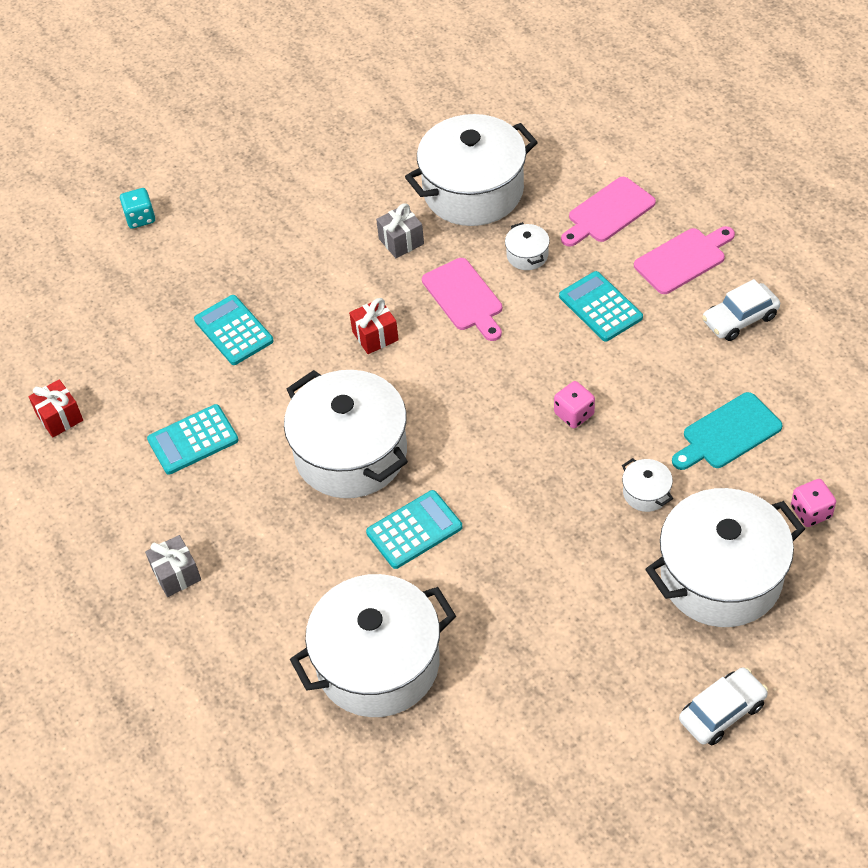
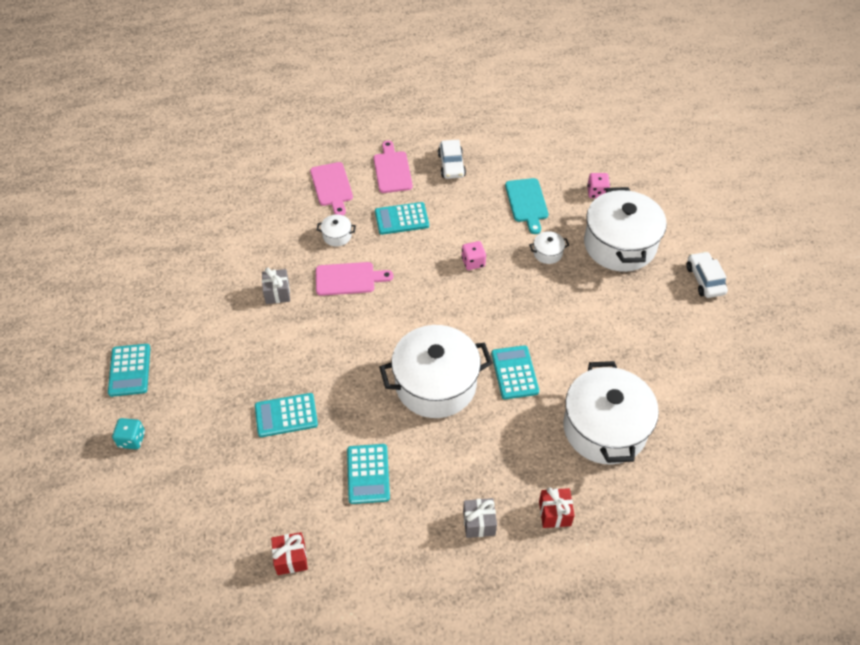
camera: 70 degrees left, 0 degrees up
(223, 171) = (130, 370): none -> turquoise calculator
(375, 336) = (347, 336): red gift -> red gift (554, 513)
(473, 191) = (263, 241): white pot -> none

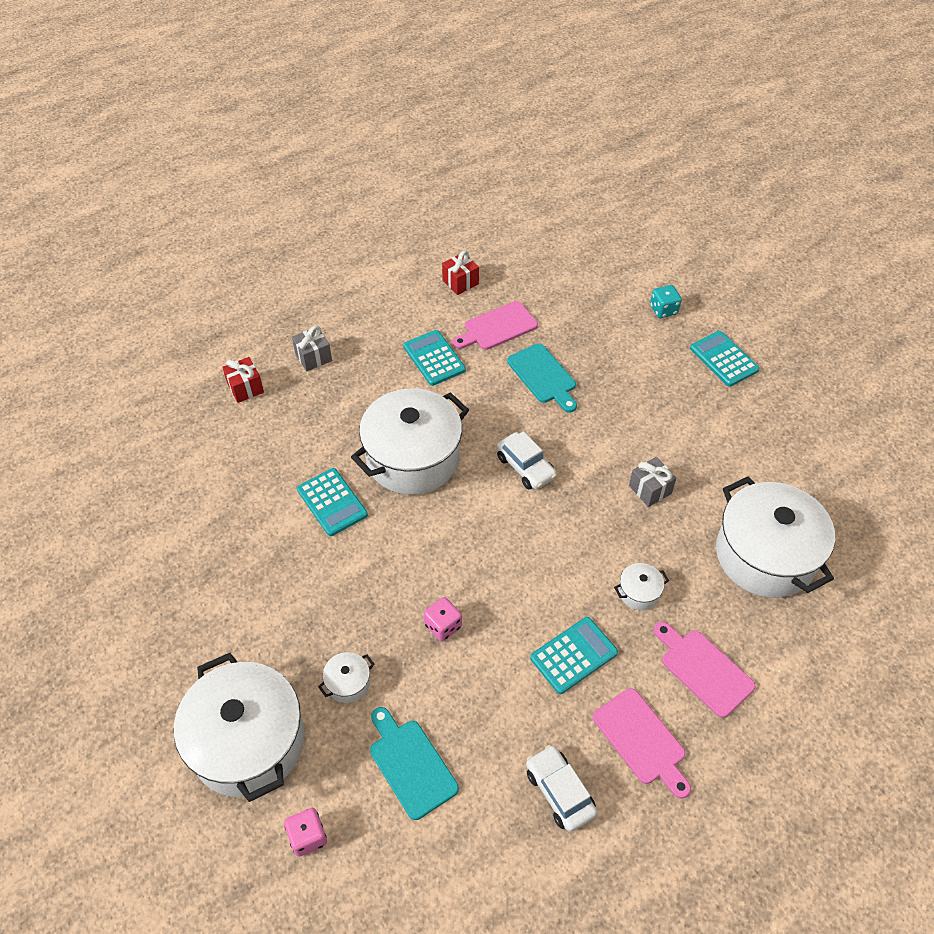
camera: 155 degrees right, 0 degrees up
(286, 415) = (543, 376): turquoise calculator -> turquoise cutting board
(348, 279) = (583, 539): pink cutting board -> pink cutting board (497, 327)
(604, 428) = (214, 480): white pot -> white pot (765, 555)
(704, 280) = (112, 730): white car -> white car (525, 467)

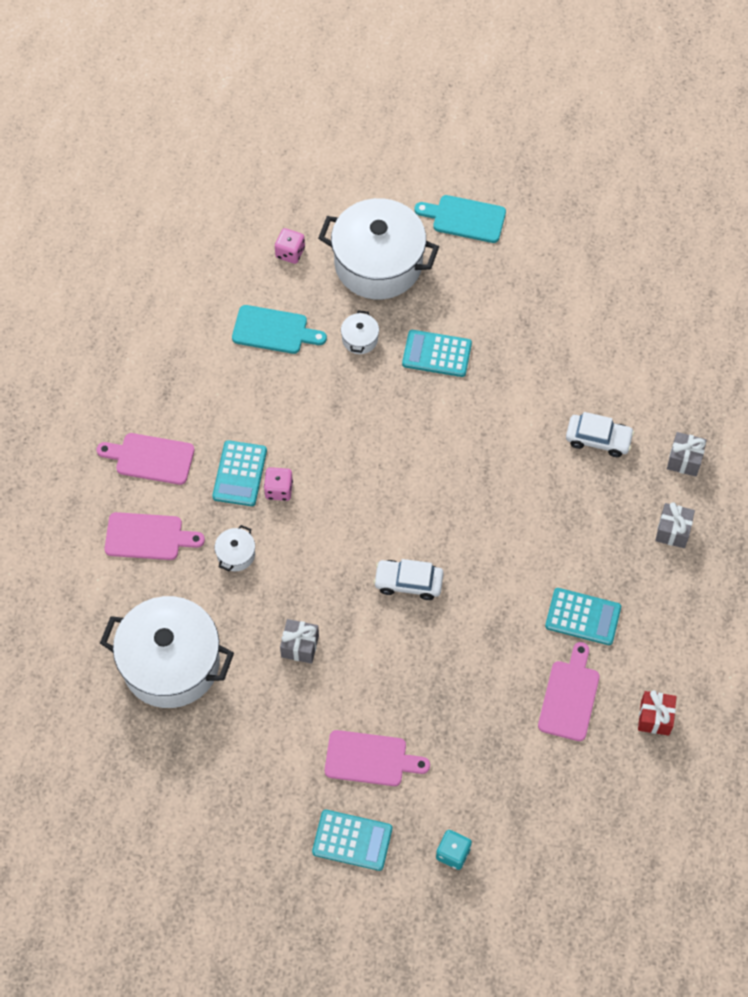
camera: 135 degrees right, 10 degrees up
(245, 388) = (684, 460): red gift -> grey gift
(332, 502) = (509, 434): turquoise calculator -> turquoise calculator (437, 354)
(412, 458) = (496, 516): white pot -> none
(443, 626) = (341, 420): pink dice -> pink dice (279, 490)
(543, 376) = (480, 680): turquoise cutting board -> turquoise cutting board (465, 218)
(559, 792) = (174, 389): white car -> white car (598, 439)
(667, 389) = (370, 759): none -> pink cutting board

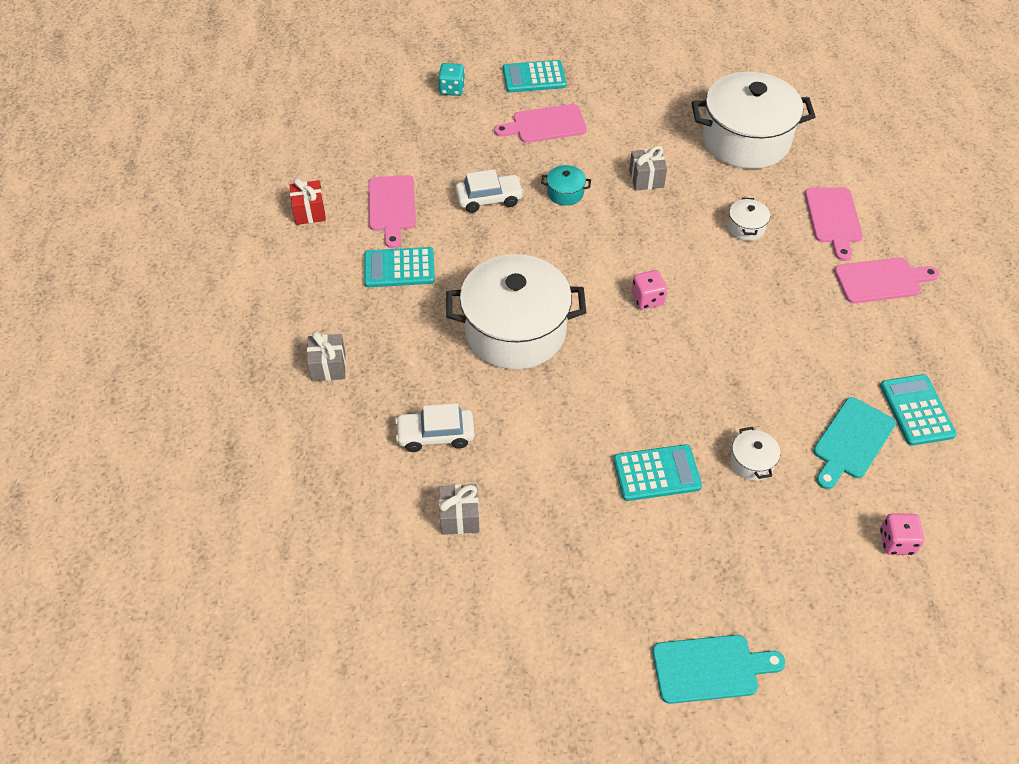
camera: 160 degrees right, 10 degrees down
(148, 537) = (833, 219): pink cutting board -> pink cutting board turned 75 degrees counterclockwise
(240, 474) = (788, 292): turquoise calculator -> turquoise calculator (916, 410)
(274, 330) = (851, 441): turquoise cutting board -> turquoise cutting board turned 45 degrees counterclockwise
(279, 490) = (742, 289): pink dice -> pink dice (647, 299)
(378, 263) = (784, 564): white pot -> white pot (515, 331)
(389, 655) = (565, 193): none -> turquoise pot
(408, 583) = (576, 250): white car -> white car (489, 199)
(684, 460) = (332, 441): grey gift -> grey gift (459, 517)

